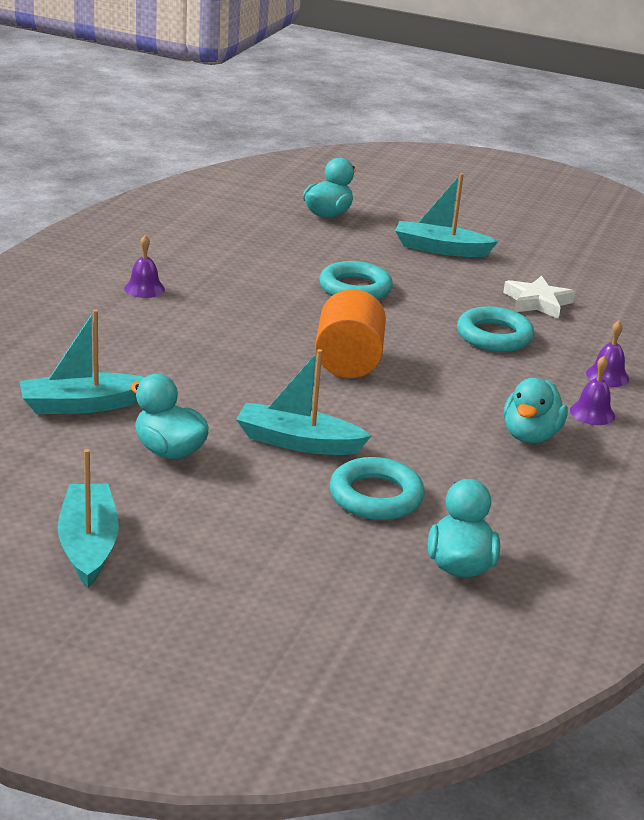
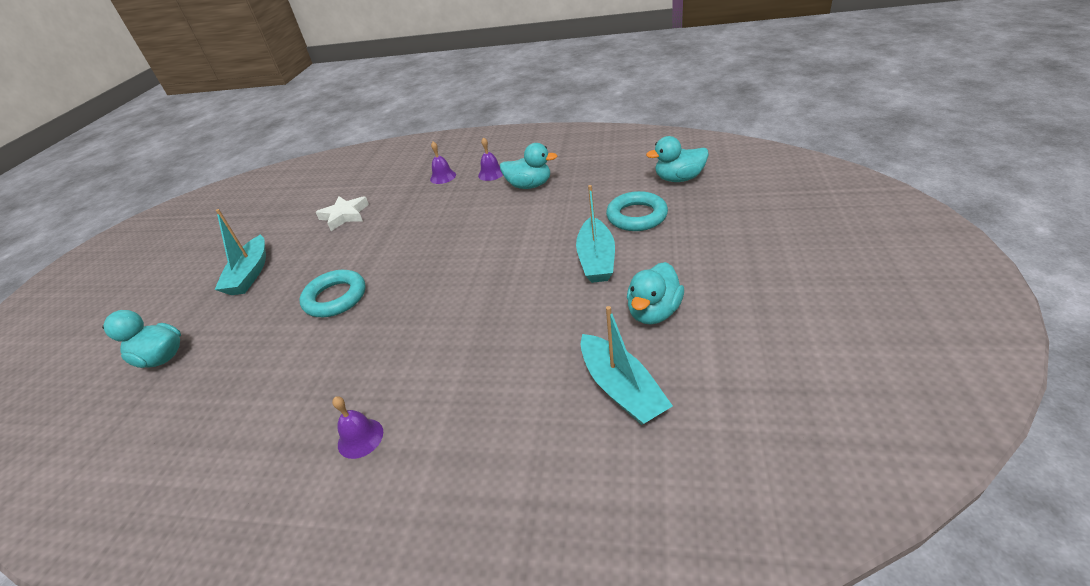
camera: 95 degrees left, 10 degrees up
(88, 545) = (802, 307): turquoise boat -> none
(348, 362) = (468, 269): orange cylinder -> none
(494, 336) = (403, 221): turquoise ring -> none

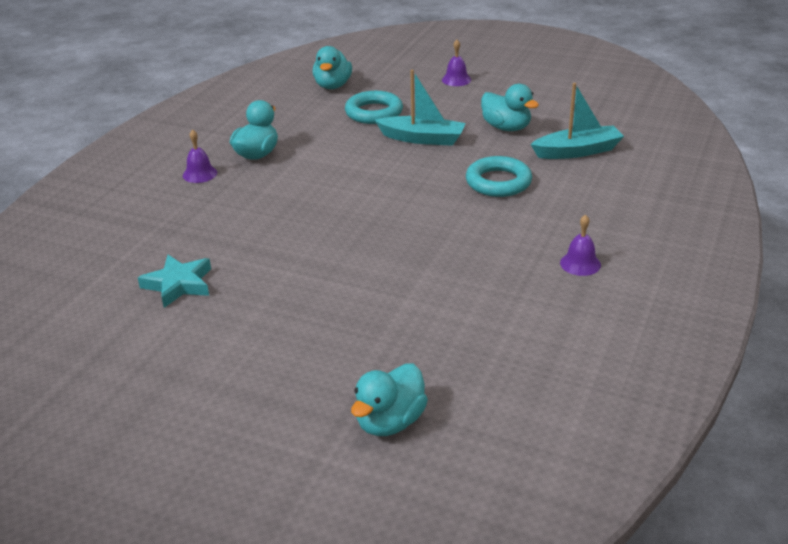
camera: 80 degrees left, 5 degrees down
(250, 274) = (253, 362): turquoise boat -> none
(335, 298) = (367, 285): turquoise ring -> turquoise ring (498, 182)
(345, 215) = (178, 284): white star -> turquoise star
(443, 177) = (164, 206): purple bell -> purple bell (456, 80)

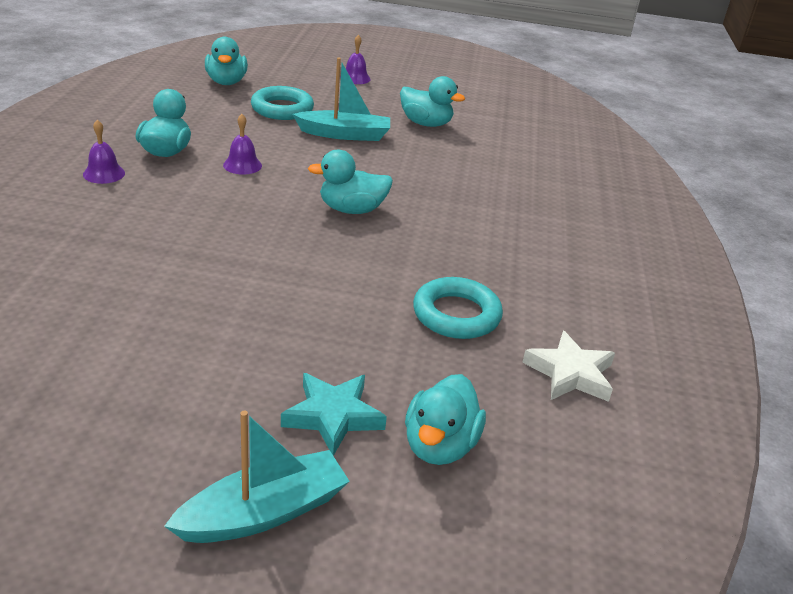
camera: 20 degrees left, 0 degrees up
(178, 284) = (120, 301): turquoise star -> turquoise star (333, 416)
(399, 212) = (352, 209): none -> turquoise duck
(498, 182) = (442, 176): turquoise ring -> turquoise ring (456, 314)
(535, 373) = (570, 373): none -> white star
(577, 151) = (505, 146): turquoise boat -> turquoise boat (264, 512)
(580, 264) = (560, 255): purple bell -> purple bell (242, 165)

